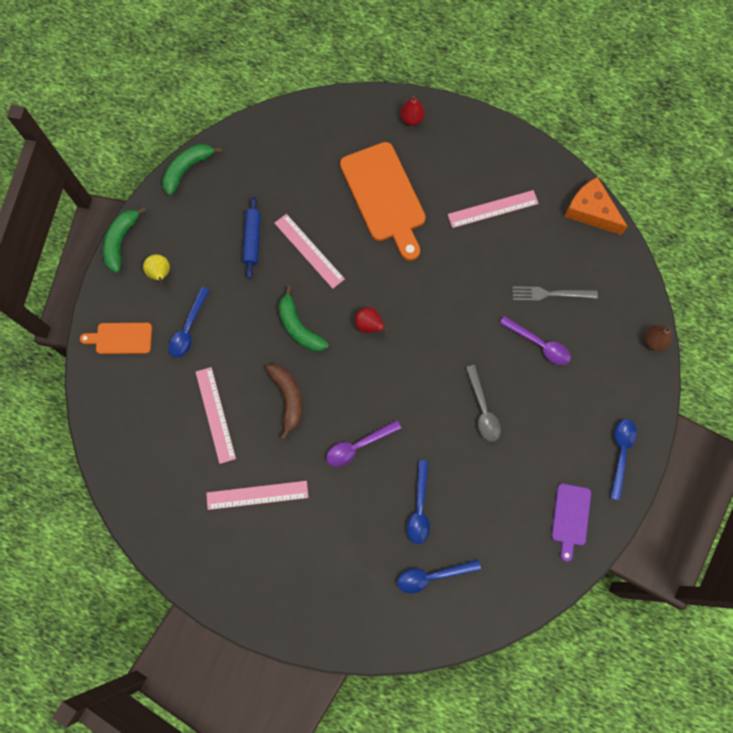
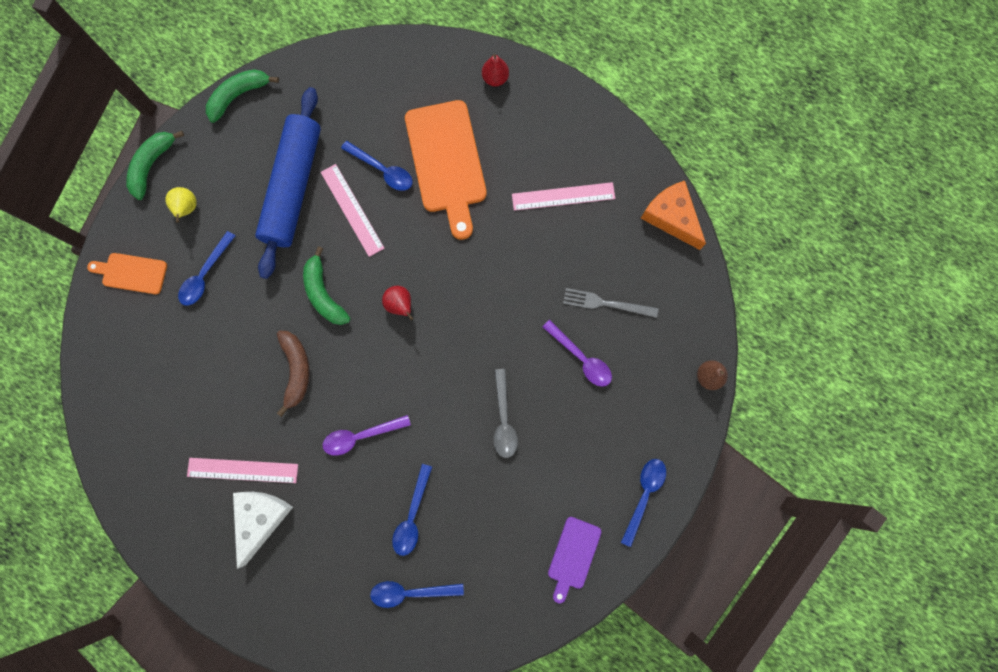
camera: 10 degrees right, 5 degrees up
(215, 414) = (215, 374): pink ruler -> none
(252, 240) = (293, 187): blue rolling pin -> blue rolling pin, size x2.07
(282, 535) = (260, 519): none -> white cheese
(329, 212) = (383, 170): none -> blue spoon

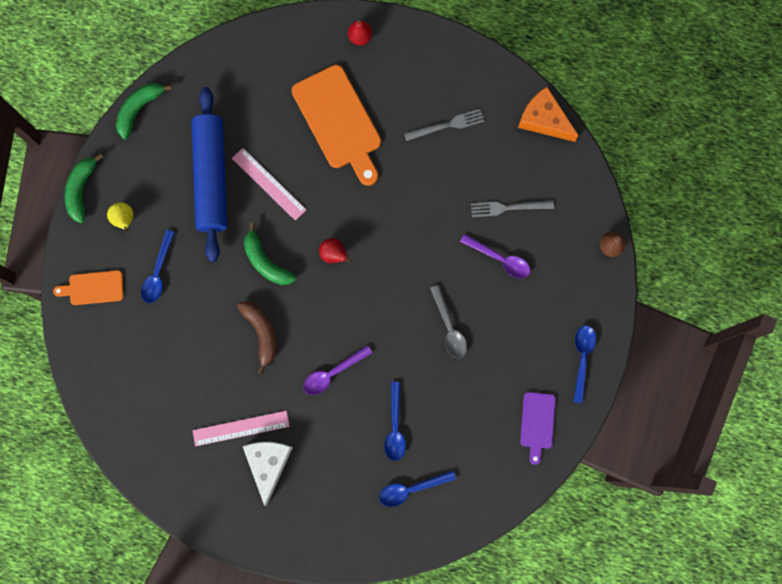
camera: 15 degrees left, 0 degrees up
(383, 170) = (285, 143): blue spoon -> none
(563, 196) = (447, 125): pink ruler -> grey fork

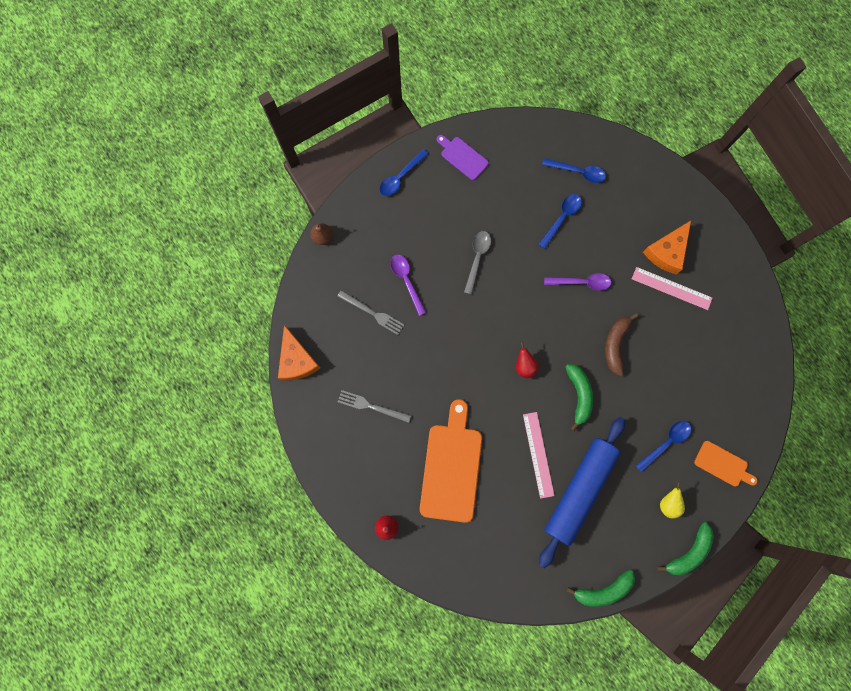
camera: 145 degrees left, 0 degrees up
(268, 464) = (667, 252): white cheese -> orange cheese
(537, 423) = (462, 157): purple cutting board -> purple cutting board turned 90 degrees counterclockwise

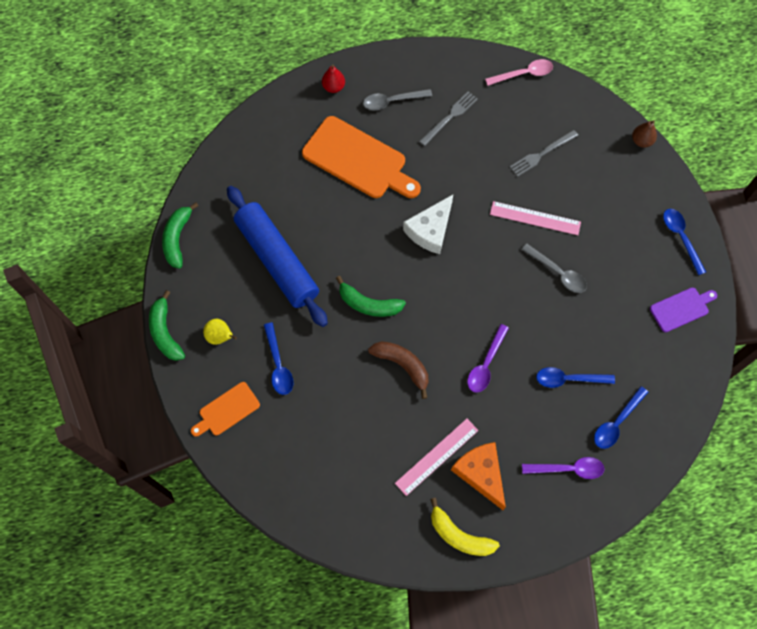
camera: 115 degrees right, 10 degrees down
(297, 360) = (524, 74): orange cheese -> pink spoon
(378, 465) = (392, 101): none -> grey spoon
(406, 281) = (562, 197): purple spoon -> purple spoon (568, 469)
(488, 375) = (430, 230): none -> white cheese
(524, 366) = (423, 266): red pear -> none
(538, 454) = (330, 240): pink ruler -> pink ruler (535, 218)
(562, 218) = (568, 379): blue spoon -> blue spoon turned 120 degrees clockwise
(718, 248) = (459, 535): none -> yellow banana

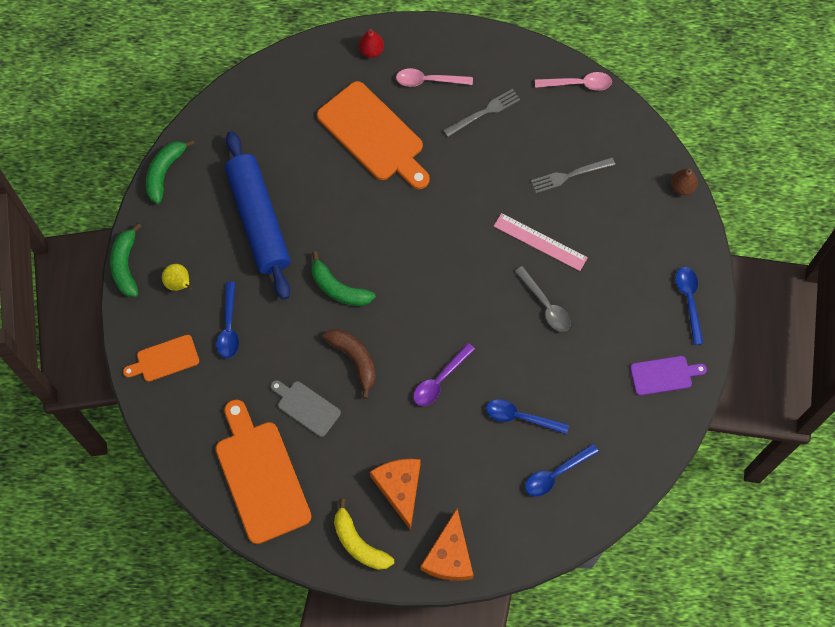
camera: 15 degrees right, 0 degrees up
(349, 497) = (261, 476): none -> orange cutting board
(372, 420) = (306, 407): none -> grey cutting board
(392, 101) = (428, 80): grey spoon -> pink spoon
(430, 230) = (426, 227): white cheese -> none
(436, 456) = (360, 459): pink ruler -> none
(545, 524) = (449, 555): none -> orange cheese
(568, 469) = (490, 507): purple spoon -> none

